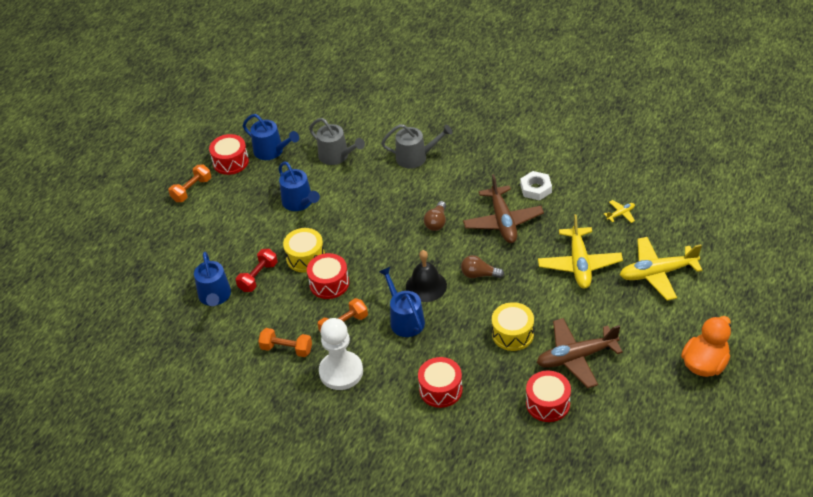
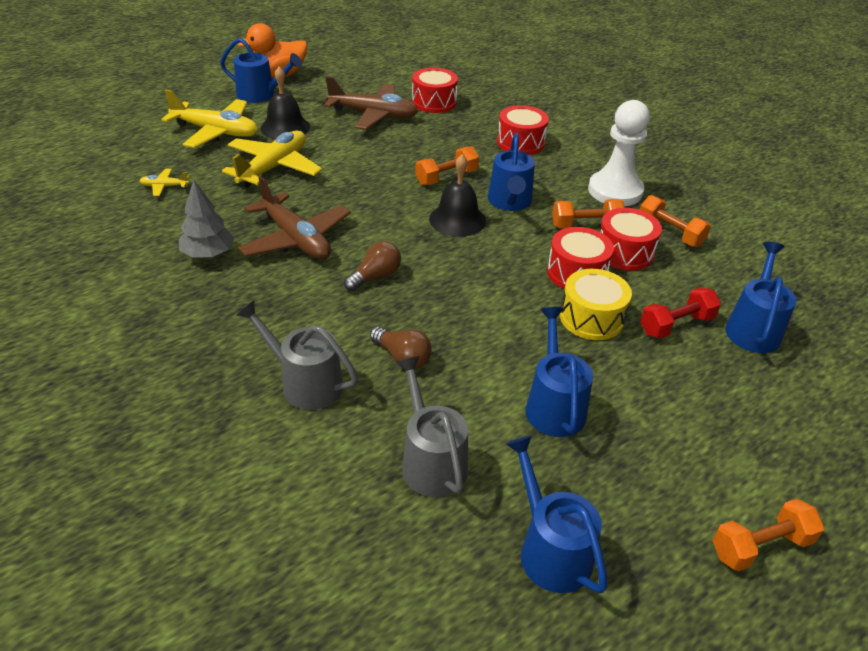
camera: 155 degrees left, 5 degrees down
(231, 162) = (652, 573): red drum -> red drum (624, 252)
(463, 319) = (446, 177): none -> orange dumbbell
(479, 274) = (386, 203): brown light bulb -> brown light bulb (402, 357)
(503, 221) = (296, 239): brown plane -> brown plane turned 120 degrees clockwise
(512, 334) = (410, 149): yellow drum -> none
(536, 189) = (208, 254): white nut -> grey tree
(620, 305) = (285, 127): none -> black bell
(683, 330) = (260, 95): none -> blue watering can

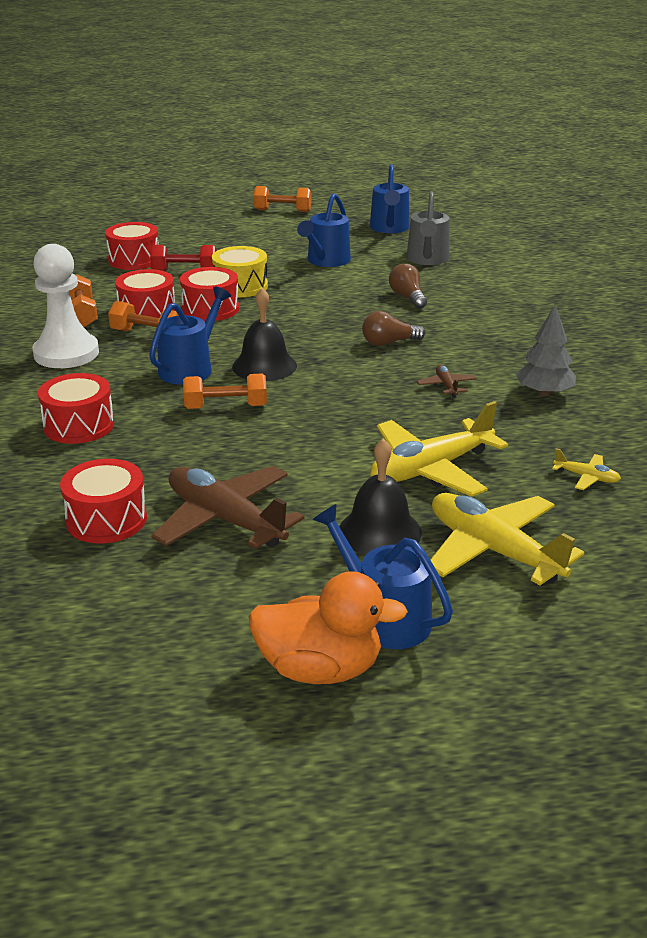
camera: 150 degrees left, 10 degrees down
(296, 239) = (446, 386): brown plane -> brown plane, size x0.44
(305, 383) = (489, 300): grey watering can -> none
(753, 328) = (134, 260): blue watering can -> red drum

